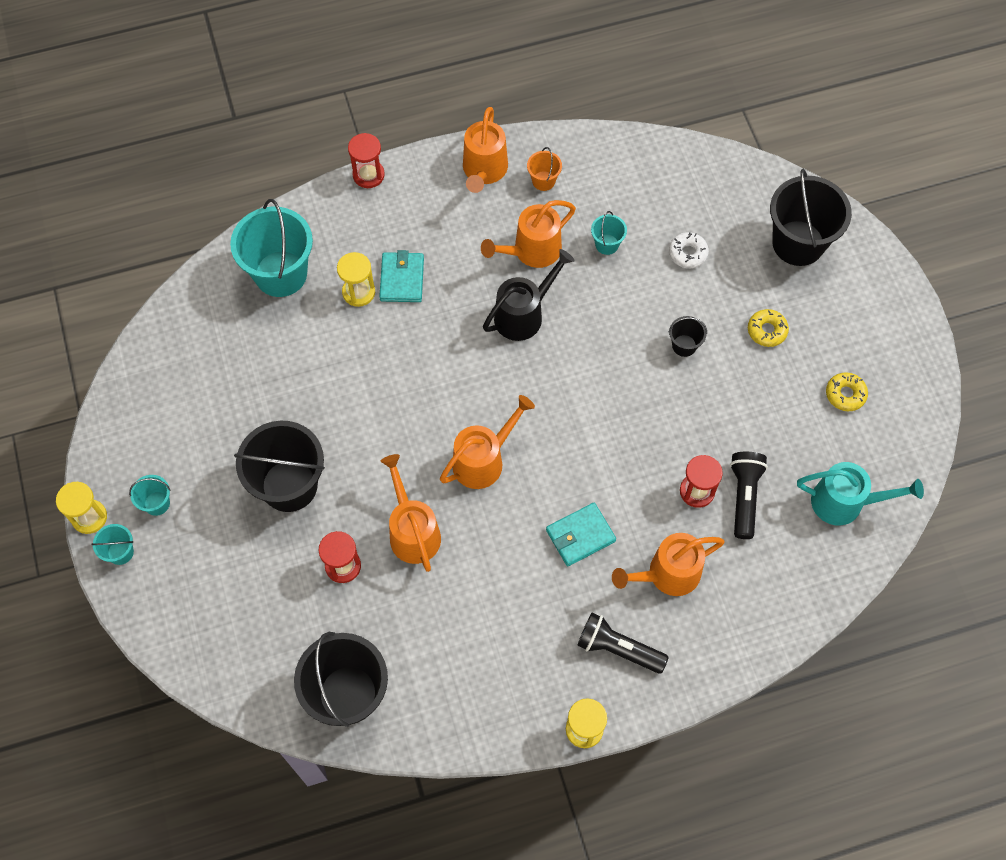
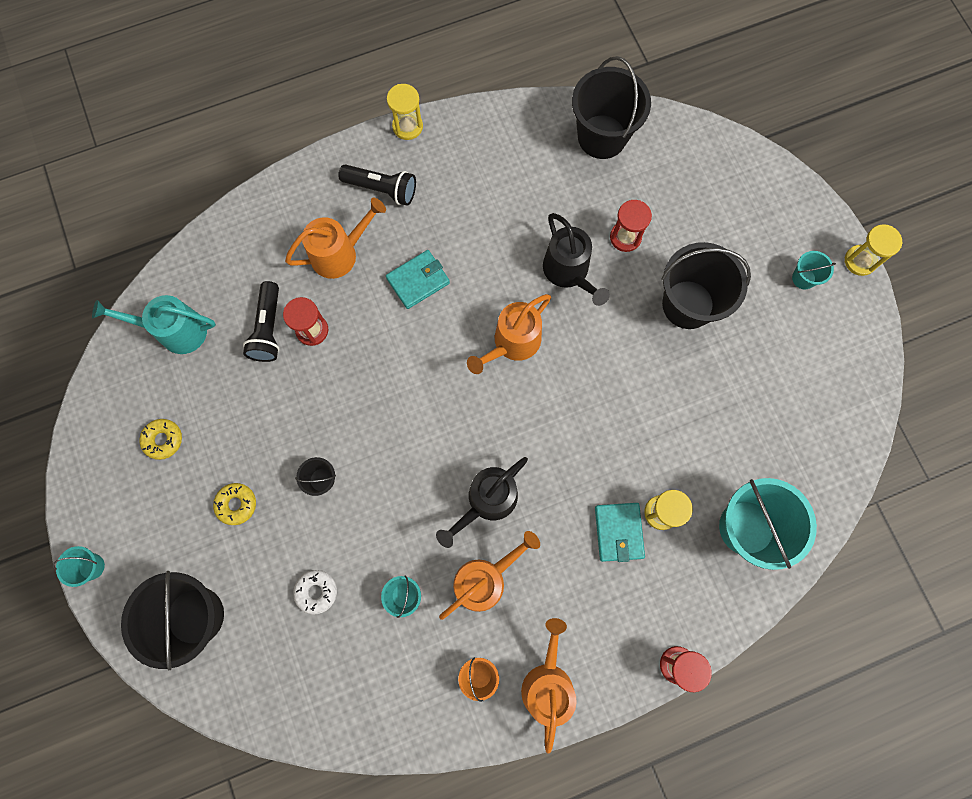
camera: 175 degrees right, 10 degrees up
(120, 552) = (822, 233): turquoise bucket -> turquoise bucket (91, 566)
(412, 531) = (569, 272): orange watering can -> black watering can

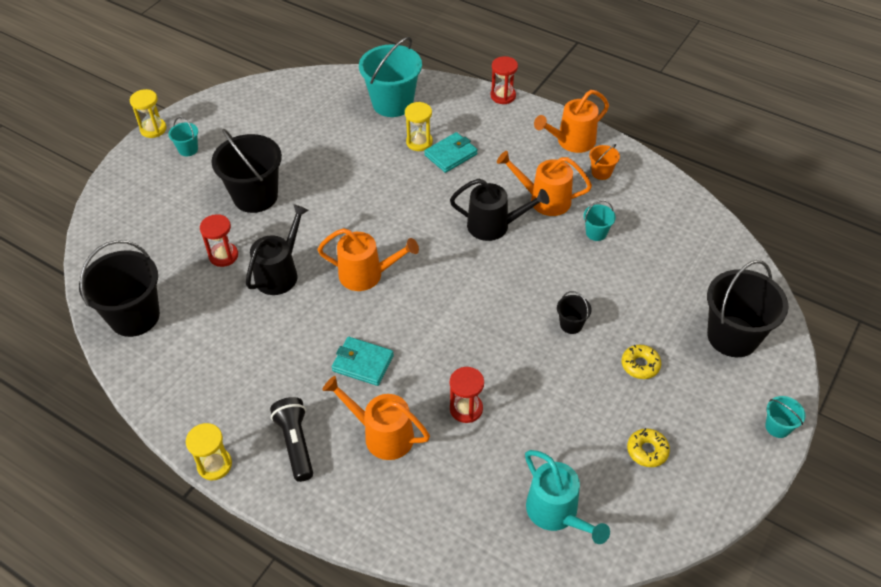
camera: 125 degrees left, 25 degrees down
(268, 328) = (492, 441): black flashlight -> none
(316, 591) = (643, 279): white donut -> none

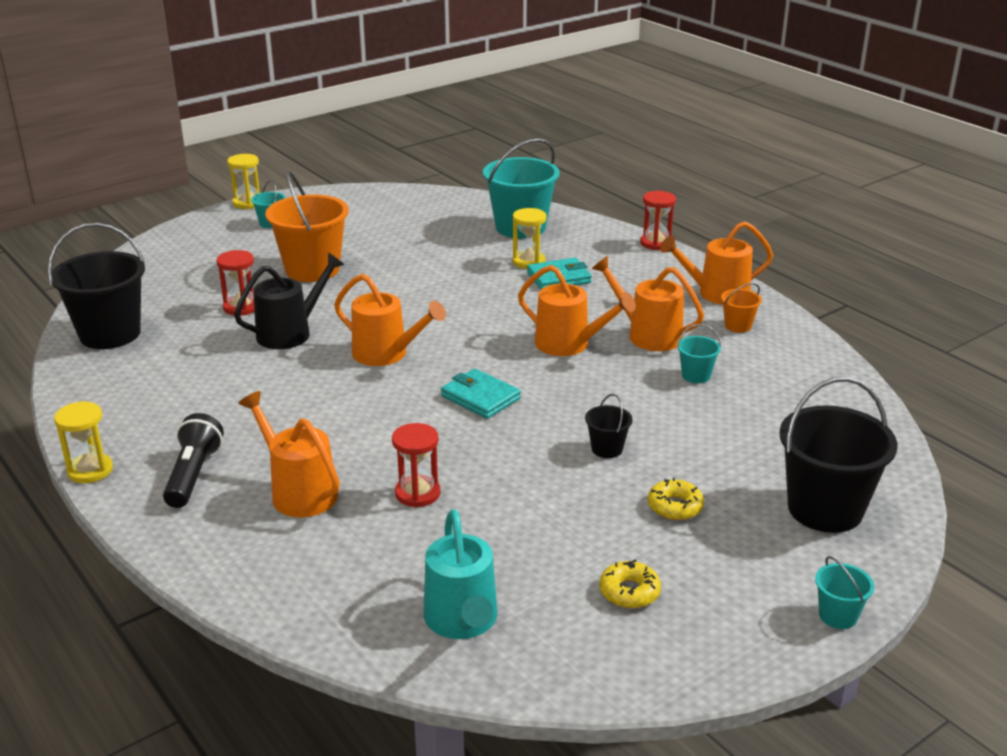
camera: 20 degrees right, 20 degrees down
(255, 196) = (312, 269): black bucket -> orange bucket
(363, 363) = (324, 425): turquoise wallet -> turquoise wallet (480, 397)
(494, 226) = (569, 344): black watering can -> orange watering can

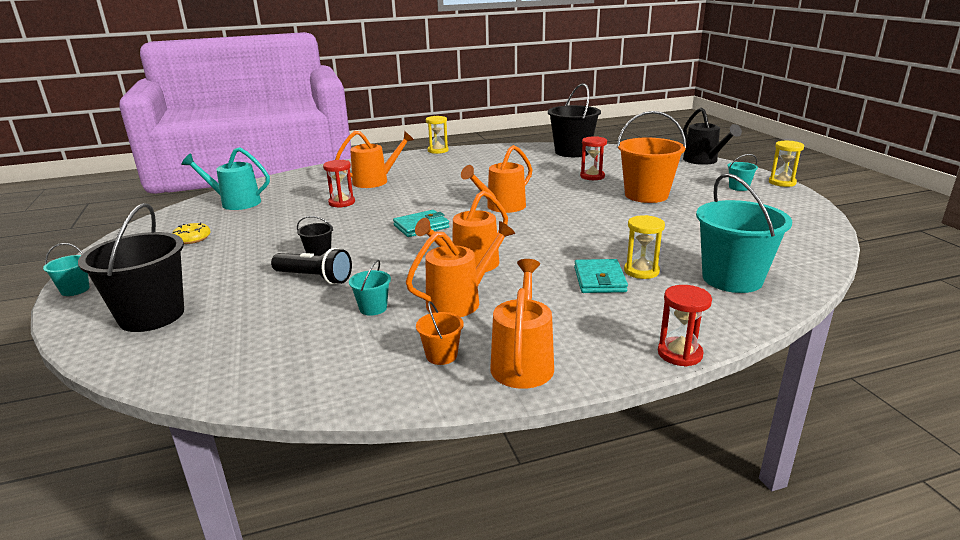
camera: 110 degrees right, 5 degrees down
(193, 475) = (414, 165): black flashlight -> black flashlight (315, 278)
(290, 332) = (549, 186): black watering can -> black watering can (703, 161)
(675, 507) = (234, 264): yellow donut -> none

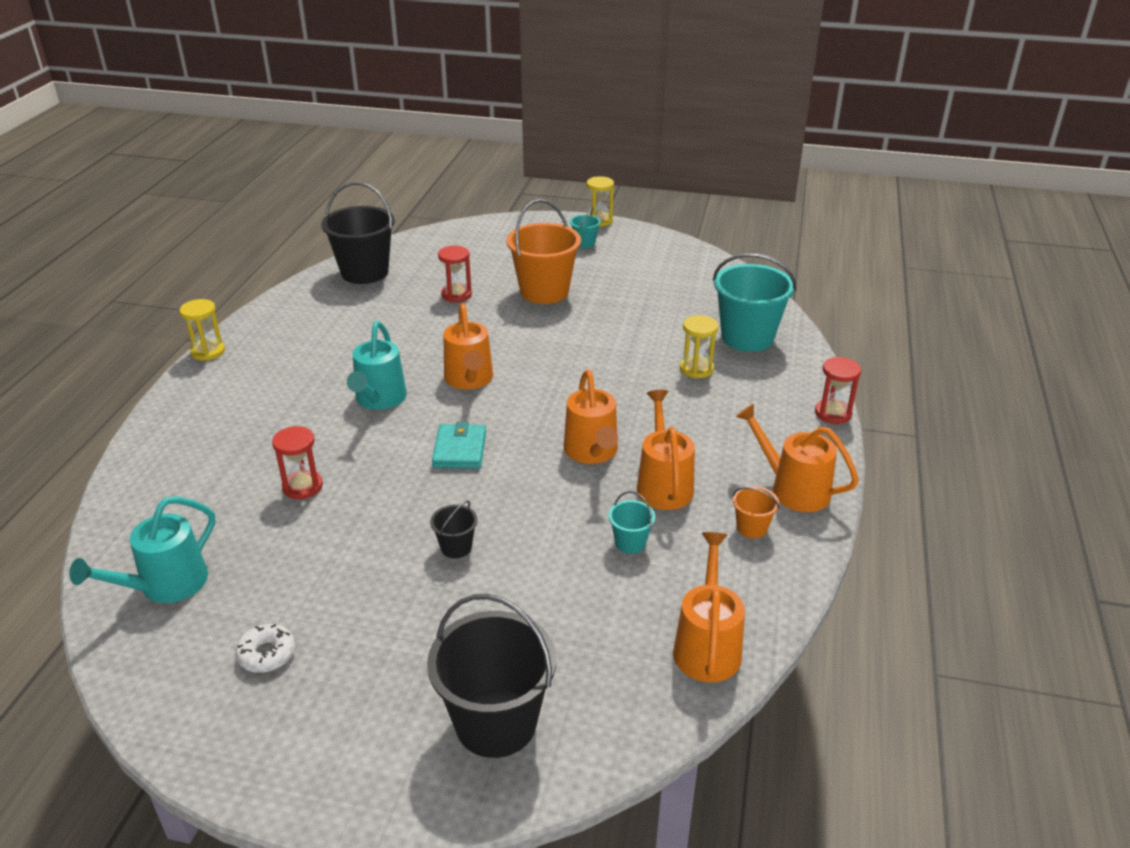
camera: 60 degrees left, 10 degrees up
(75, 290) = (333, 802): turquoise bucket -> none
(192, 238) = (267, 654): yellow donut -> white donut
(315, 278) = (519, 566): black flashlight -> none
(375, 181) = (257, 437): orange watering can -> orange watering can (707, 645)
(446, 193) = (379, 400): none -> turquoise watering can
(599, 280) = (692, 395): turquoise wallet -> none
(703, 161) = (499, 223): black watering can -> none

